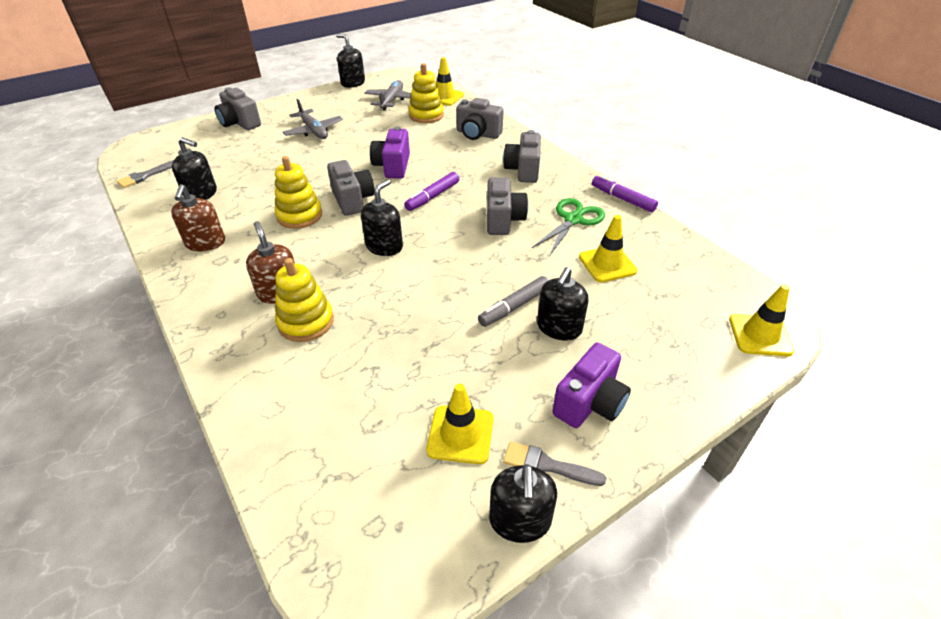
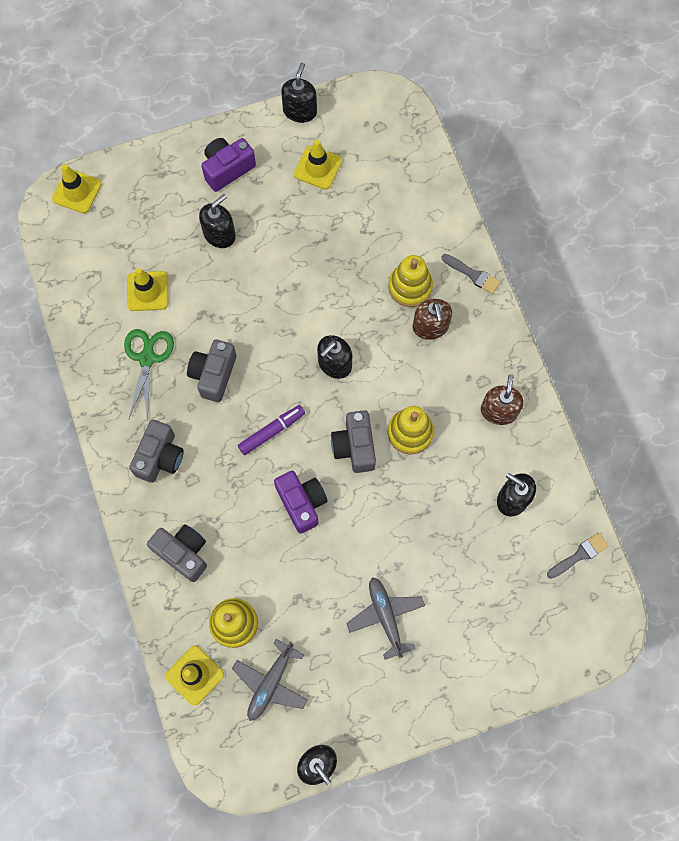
camera: 165 degrees left, 30 degrees up
(240, 123) = (481, 666): grey camera -> none
(392, 166) = (302, 503): purple camera -> purple camera turned 45 degrees counterclockwise
(514, 307) = (245, 263): grey marker -> none
(547, 465) = (272, 136): grey brush -> grey brush (473, 274)
(573, 219) = (147, 358): green scissors -> green scissors turned 135 degrees clockwise
(622, 199) = (82, 378): purple marker -> none

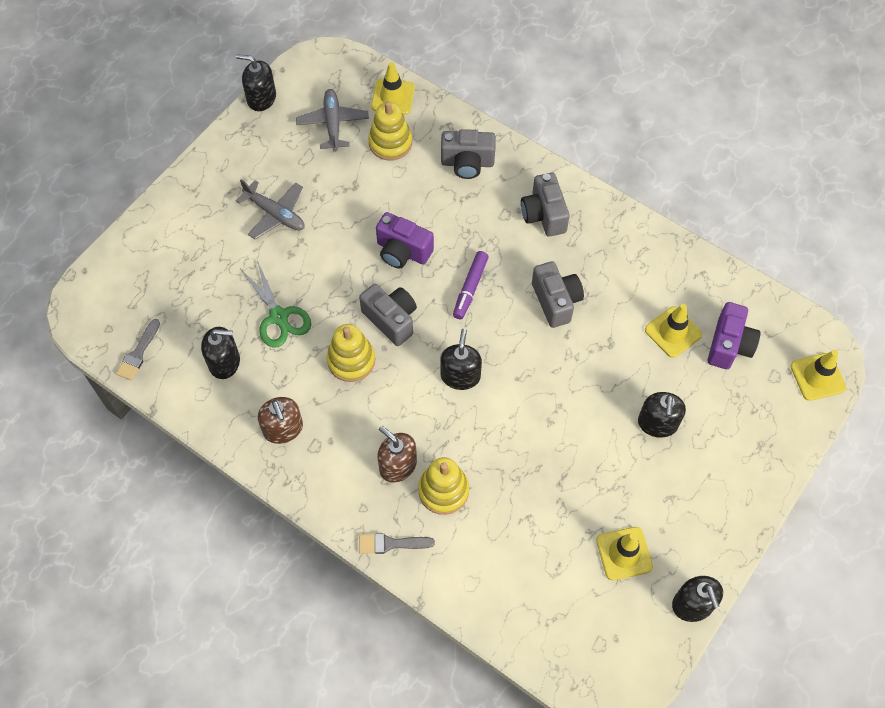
camera: 145 degrees right, 10 degrees down
(147, 358) = (622, 279): green scissors -> green scissors (279, 317)
(227, 169) = (707, 491): purple camera -> purple camera (729, 345)

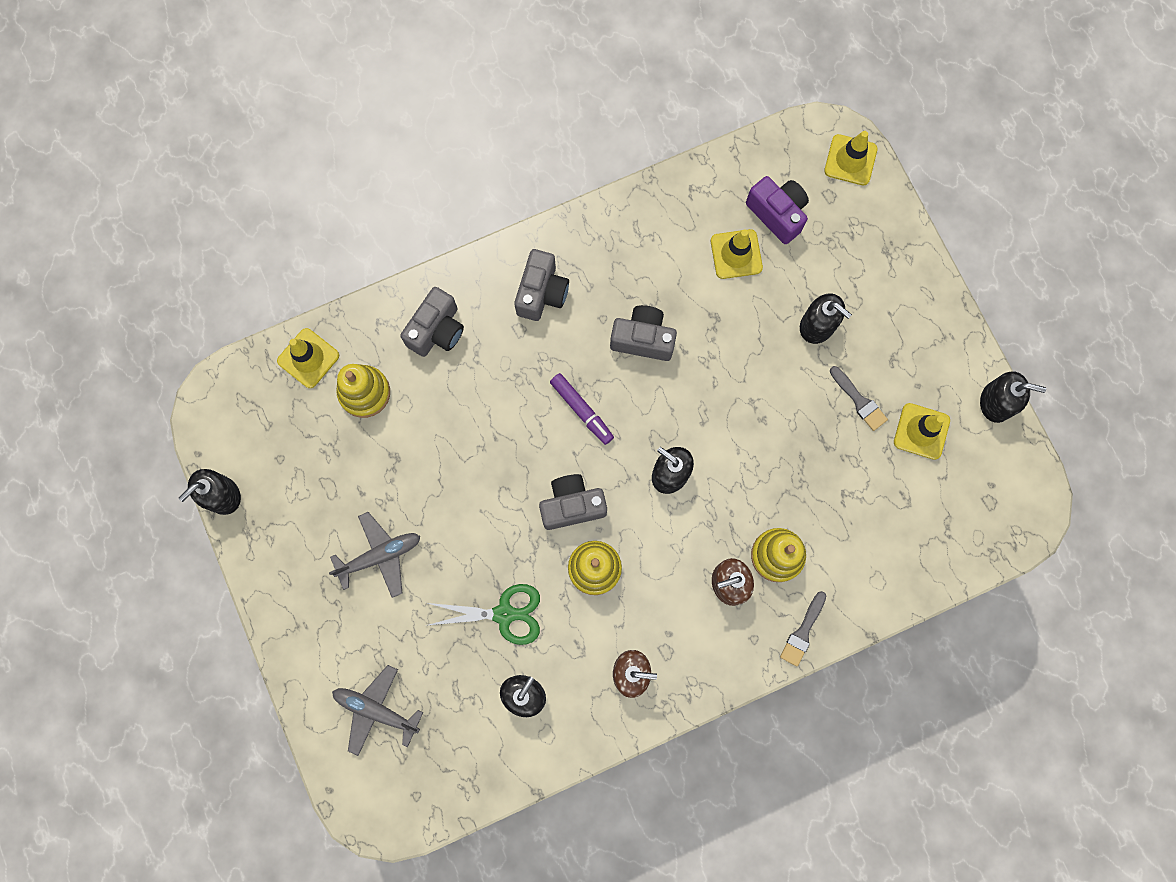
camera: 60 degrees left, 15 degrees up
(138, 353) = (463, 777): grey brush -> grey brush (859, 401)
(333, 123) = (303, 438): grey plane -> grey plane (376, 710)
(402, 251) = (501, 452): purple camera -> none
(544, 215) = (542, 293): grey camera -> grey camera turned 90 degrees counterclockwise

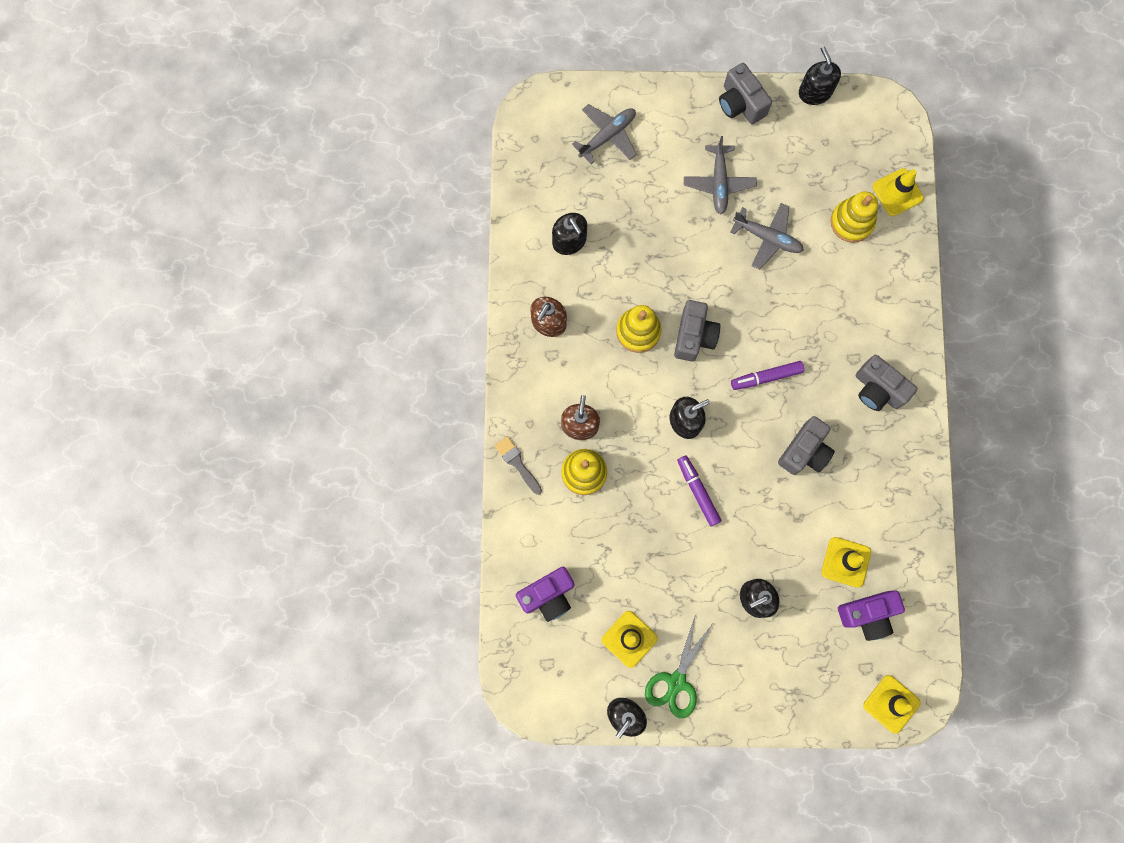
camera: 115 degrees right, 0 degrees up
(422, 474) = (767, 238): none -> grey plane
(437, 330) = (880, 296): grey camera -> grey camera (740, 104)
(504, 614) = (634, 252): green scissors -> green scissors (676, 682)
(738, 428) = (698, 491): none -> purple marker
(859, 401) = (677, 600): grey brush -> none
(922, 533) = (548, 595): none -> purple camera

